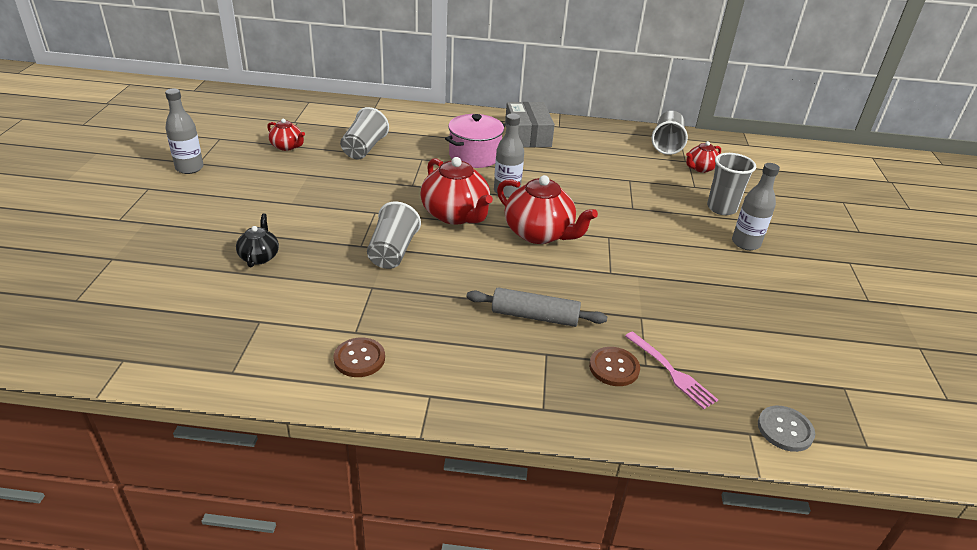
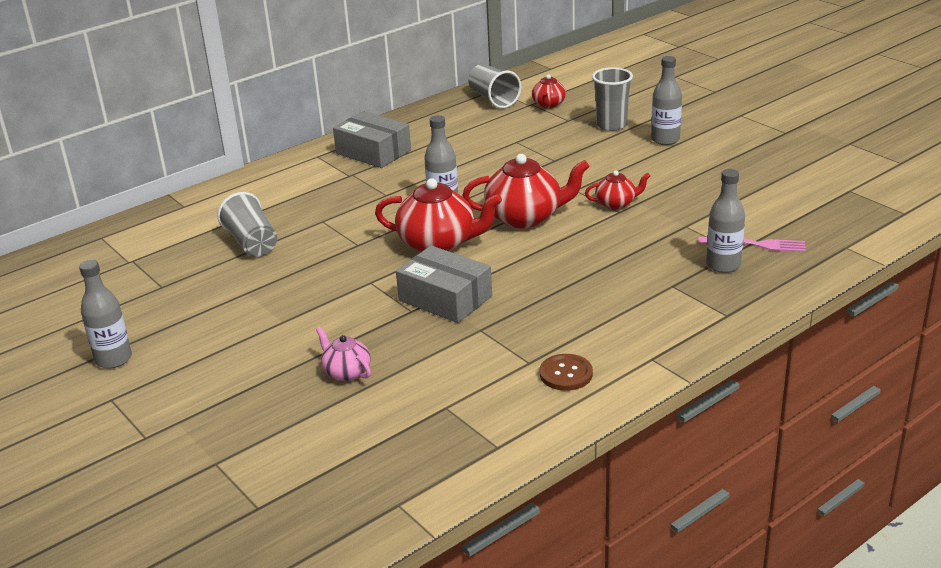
camera: 40 degrees left, 5 degrees down
(259, 256) = (346, 372): black teapot -> pink teapot
(287, 146) = (172, 284): red teapot -> red teapot (616, 203)
(392, 252) = (445, 298): grey cup -> grey box
(474, 156) = (363, 193): pink pot -> none
(534, 316) = (624, 270): grey rolling pin -> none
(614, 368) = (723, 265): brown button -> grey bottle
(785, 430) = (858, 233): grey button -> none

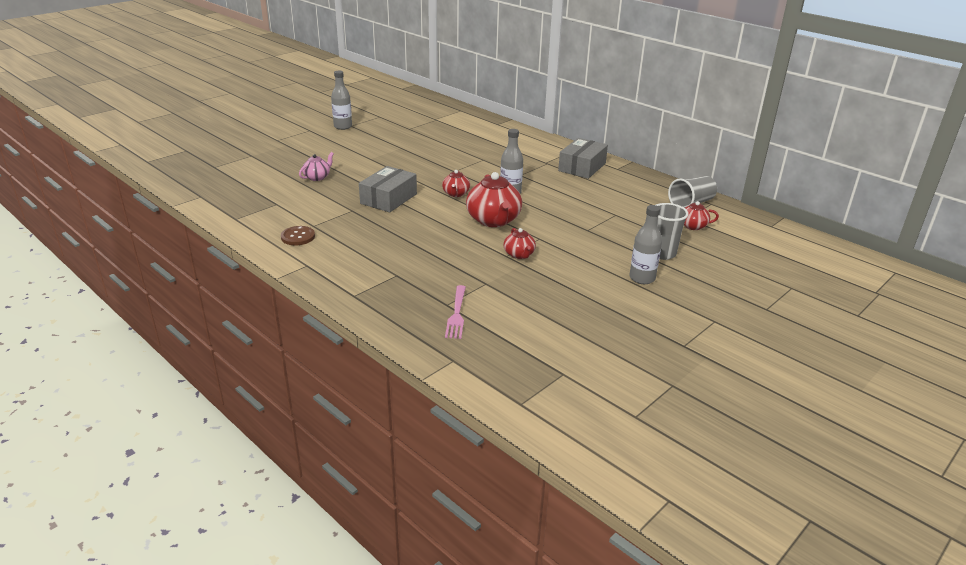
camera: 80 degrees right, 0 degrees up
(252, 243) = (455, 144): grey cup -> none
(439, 243) = (456, 194): red teapot -> red teapot, size x0.53
(723, 265) = (424, 297): grey bottle -> none

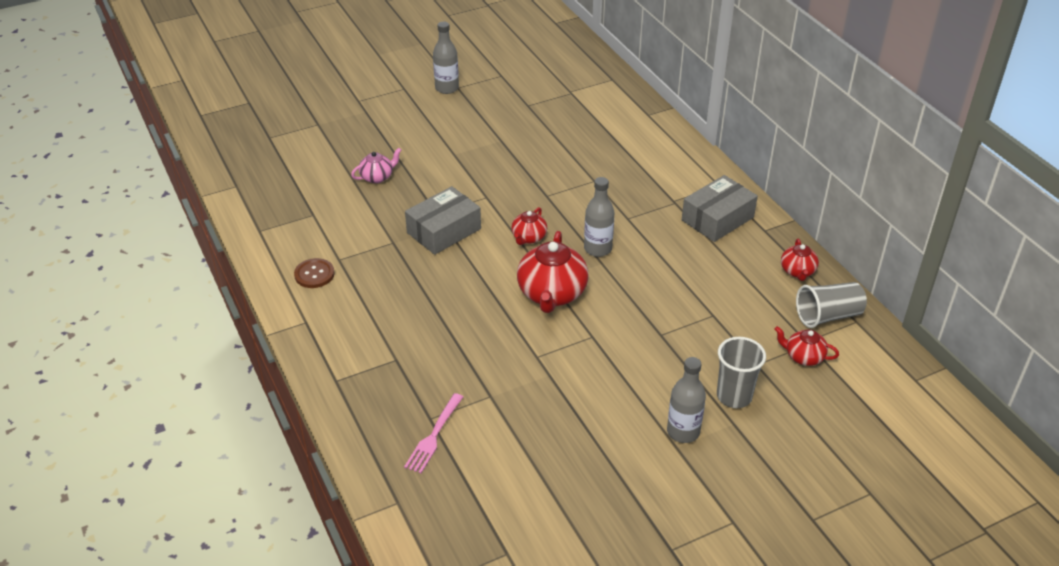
camera: 20 degrees right, 10 degrees up
(519, 255) = (553, 358): red teapot -> red teapot (797, 271)

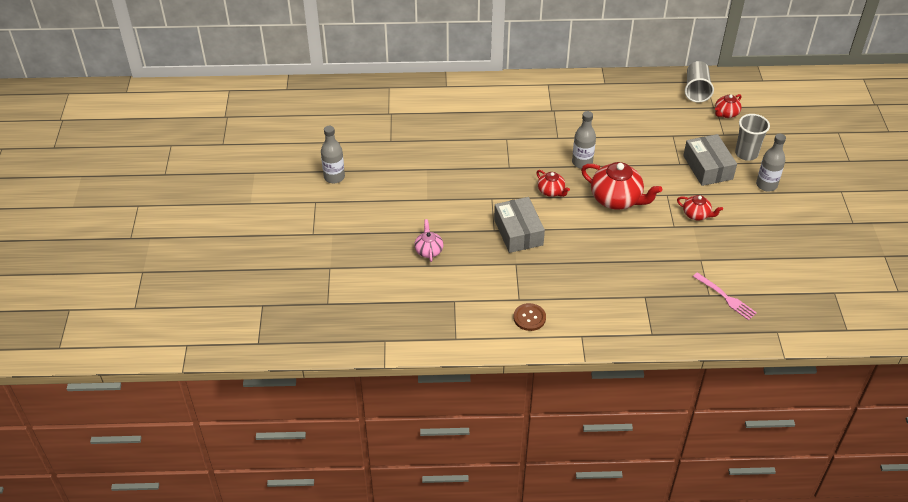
camera: 65 degrees left, 5 degrees up
(717, 219) = (582, 98): grey box -> grey box (707, 167)
(797, 271) = (651, 85): red teapot -> red teapot (696, 215)

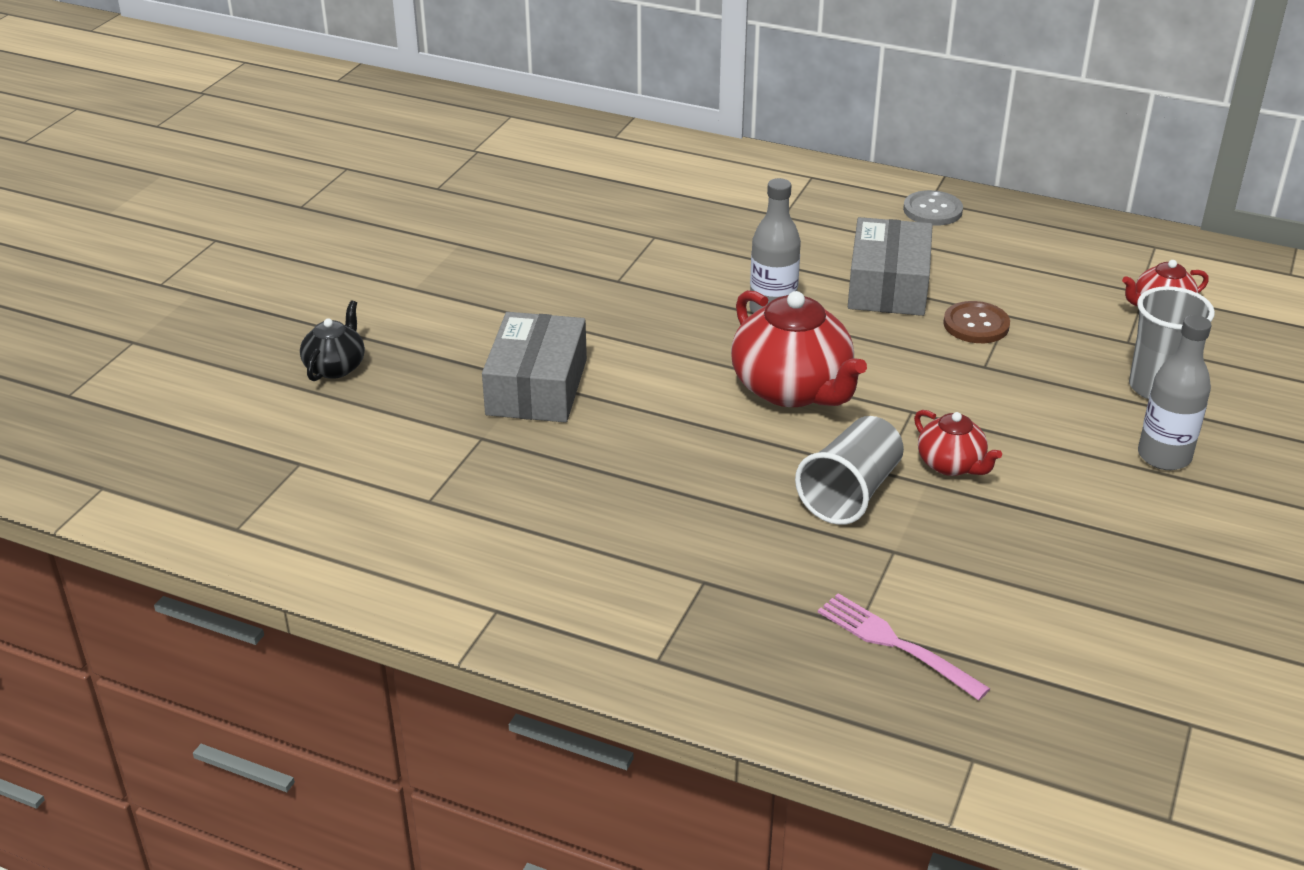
camera: 25 degrees right, 10 degrees down
(334, 177) = (285, 213): grey bottle -> none
(428, 250) = (335, 367): pink teapot -> black teapot
(529, 318) = (418, 540): brown button -> brown button (976, 324)
(551, 191) = (666, 339): red teapot -> none
(609, 88) = (932, 210): none -> grey button
(696, 90) = (1121, 255): grey cup -> grey cup (850, 493)
(707, 167) = (1045, 388): grey box -> grey box (888, 286)
(726, 297) = (895, 644): pink fork -> pink fork turned 150 degrees clockwise

